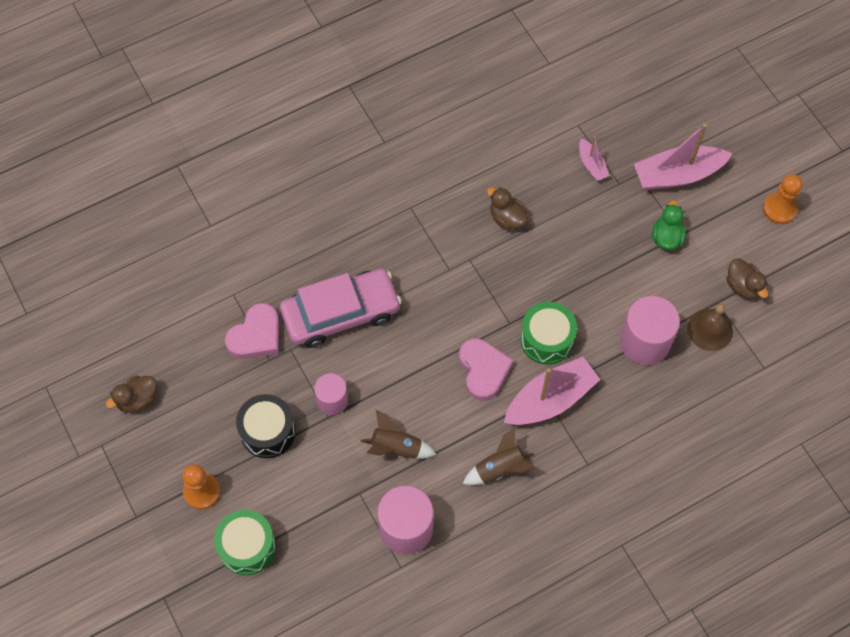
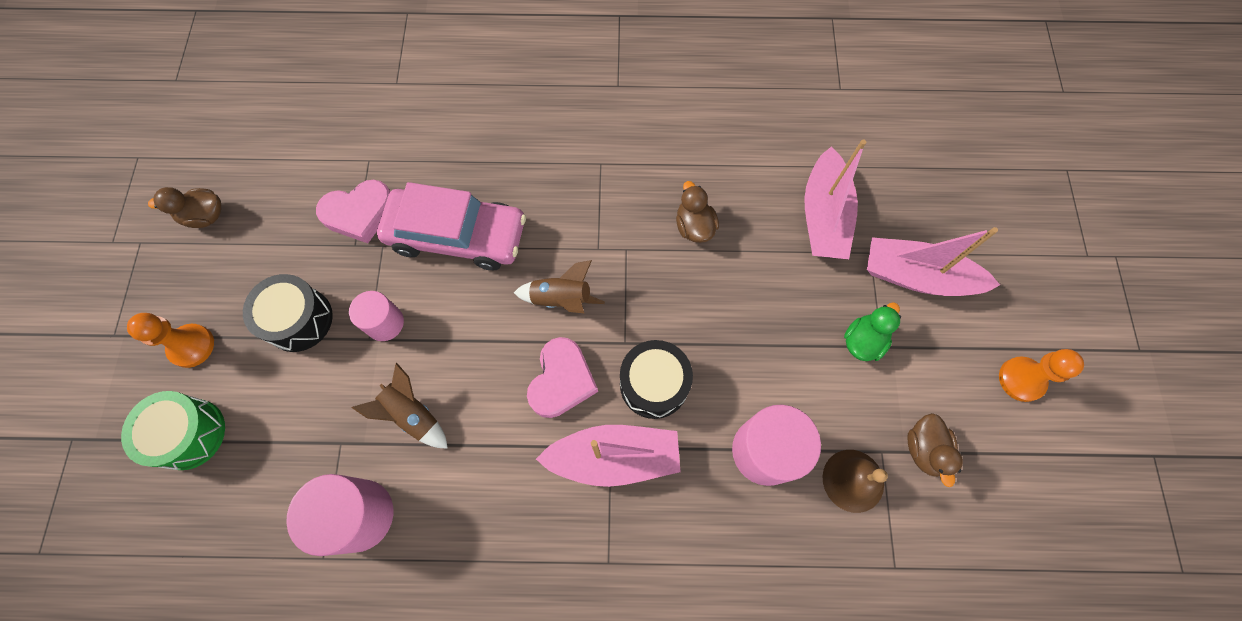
camera: 30 degrees right, 5 degrees up
(499, 469) = (505, 507): brown rocket -> brown rocket (561, 299)
(547, 339) = (654, 384): green drum -> black drum
(592, 165) = (823, 216): pink boat -> pink boat, size x1.97

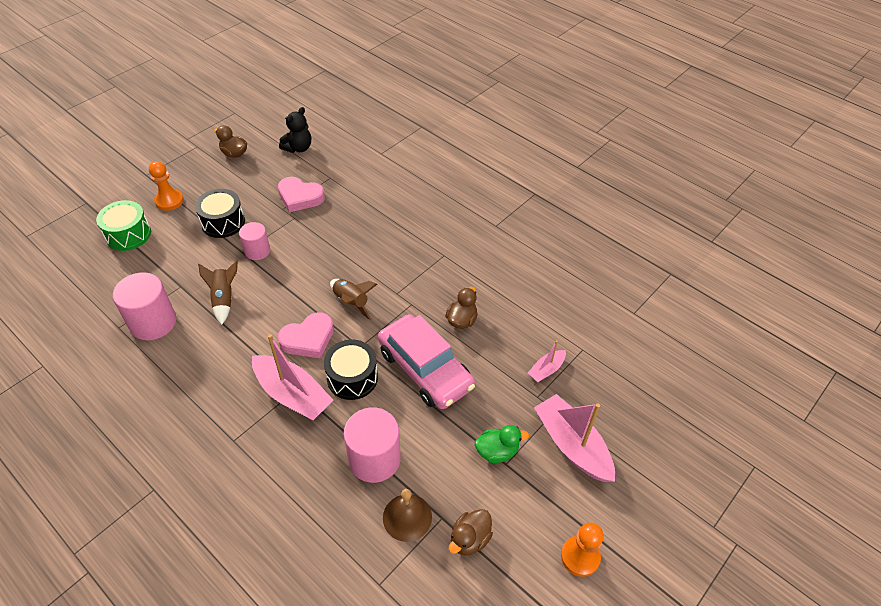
camera: 40 degrees right, 20 degrees down
(283, 148) = (298, 148): none -> black teddy bear
(457, 235) = (333, 237): pink car -> pink car (425, 369)
(823, 216) = (546, 370): pink boat -> pink boat, size x0.51

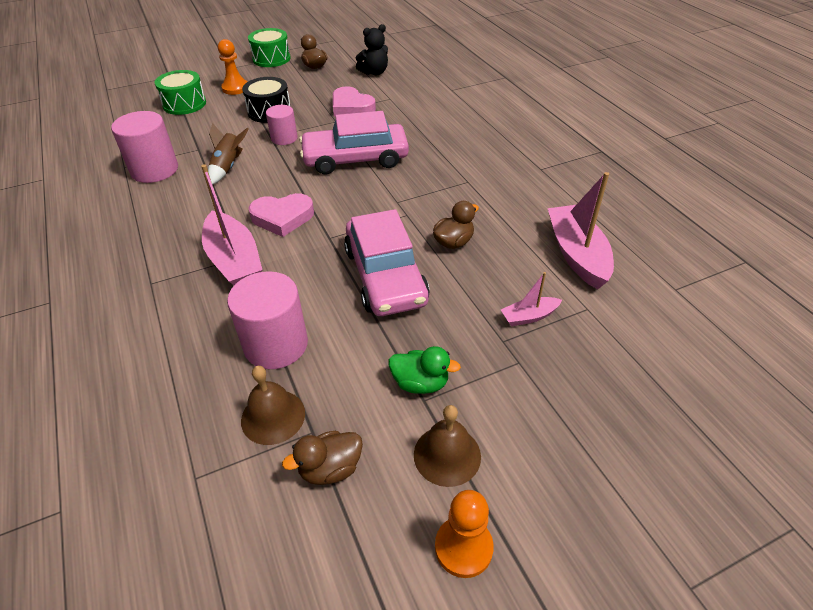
camera: 25 degrees right, 5 degrees down
(183, 153) = (271, 59): none -> green drum
(336, 257) = (355, 159): none -> pink car
(351, 302) = (345, 198): brown rocket -> none
(352, 378) = (303, 262): black drum -> none
(541, 498) = (447, 455): none -> brown bell
(572, 445) = (521, 407): pink boat -> pink boat (577, 254)

